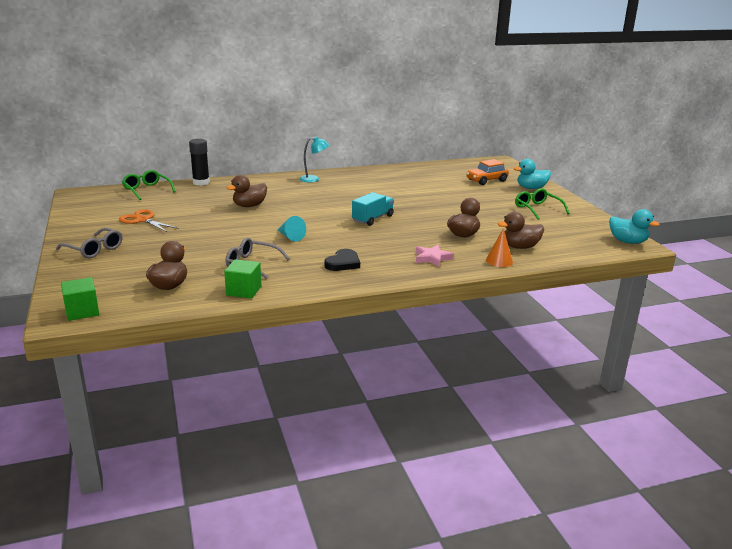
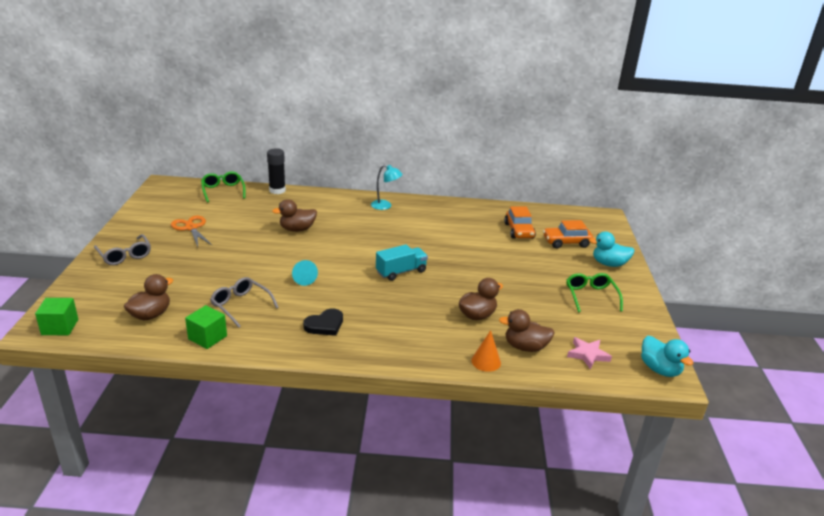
camera: 20 degrees right, 5 degrees up
(432, 258) = (418, 340): pink star -> pink star (587, 355)
(442, 179) = (519, 231): none -> orange car

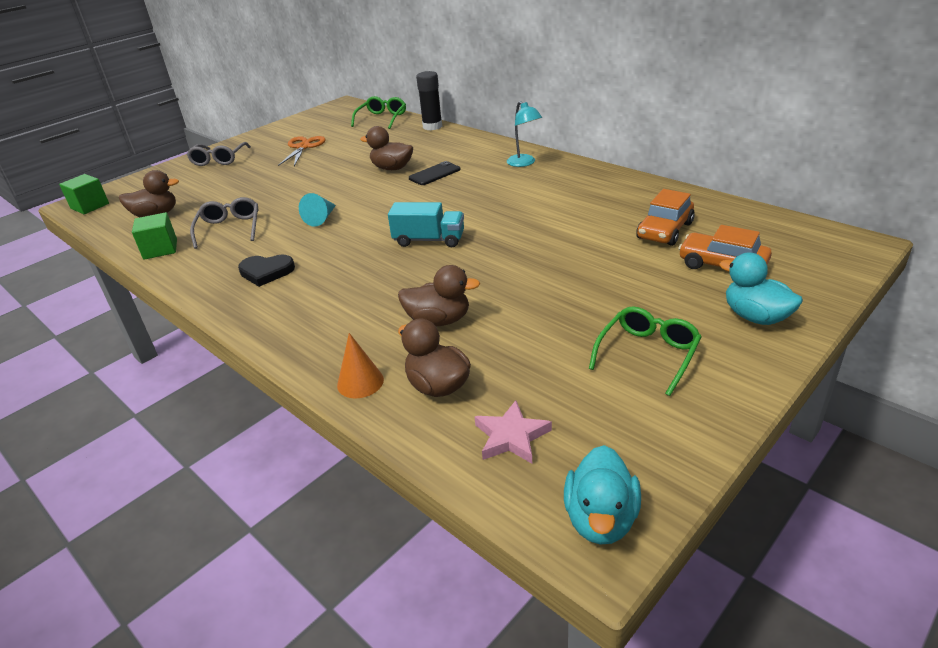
camera: 45 degrees right, 5 degrees up
(336, 227) = (434, 174): none -> black phone

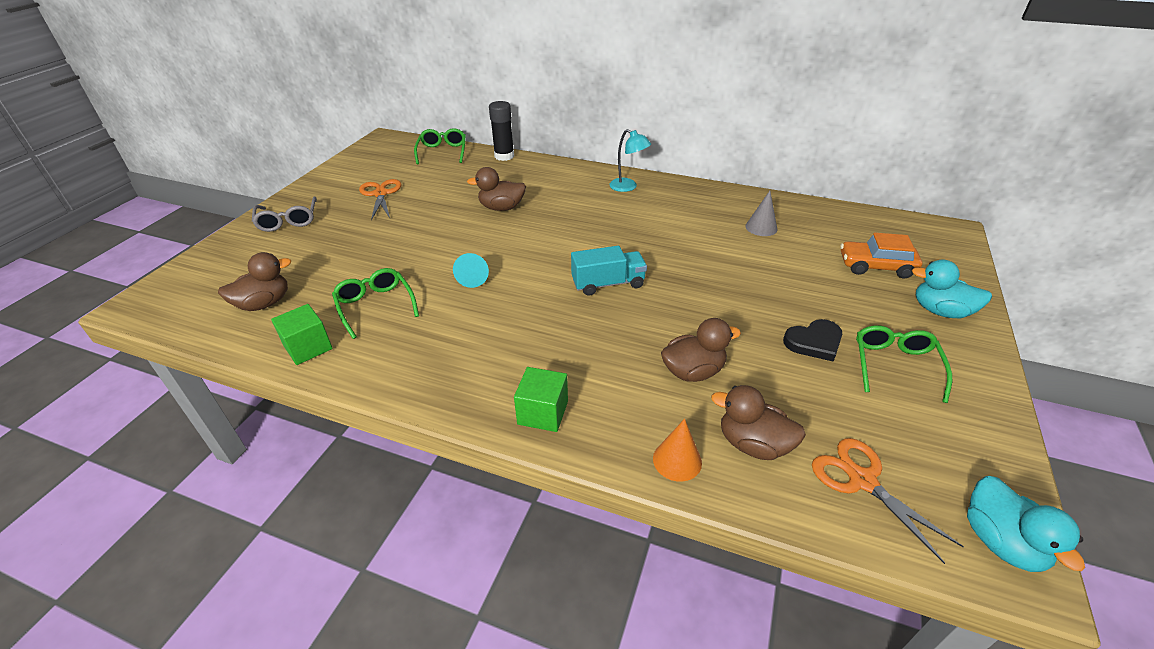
camera: 25 degrees left, 5 degrees up
(90, 206) = (158, 305): green cube -> green cube (543, 412)
(229, 228) = (375, 306): grey glasses -> green glasses
(266, 272) = (465, 352): black heart -> black heart (814, 342)
(434, 174) = (551, 209): black phone -> none
(511, 436) = (862, 480): pink star -> orange scissors
(627, 213) = (761, 227): none -> grey cone
(664, 231) = (805, 240): orange car -> none

